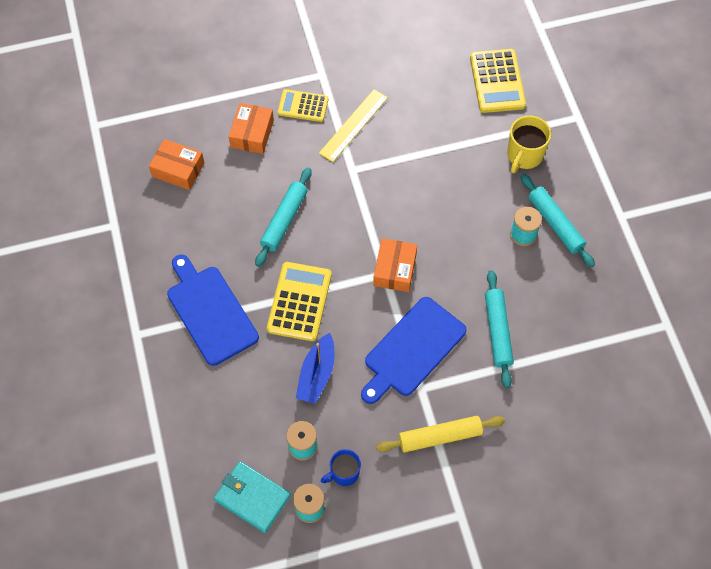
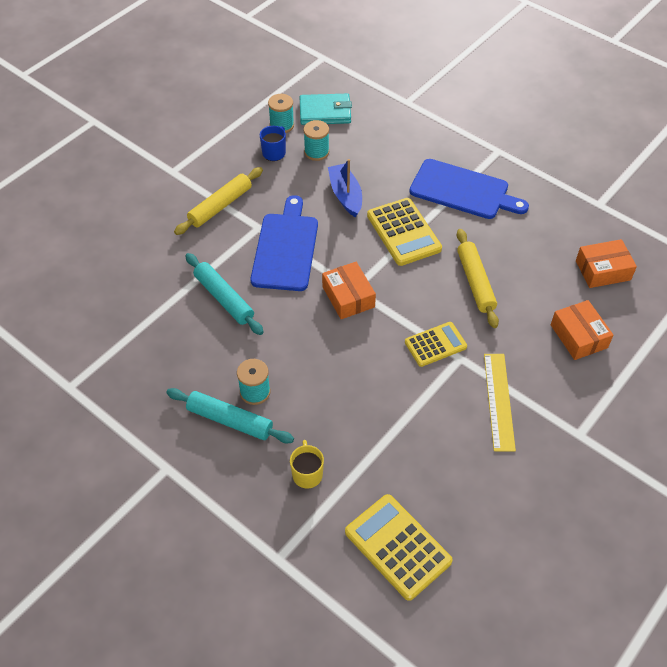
camera: 145 degrees right, 10 degrees down
(284, 220) = (475, 282): turquoise rolling pin -> yellow rolling pin
(303, 106) = (563, 390): yellow calculator -> yellow calculator (435, 344)
(524, 155) = (307, 474): yellow mug -> yellow mug, size x0.67

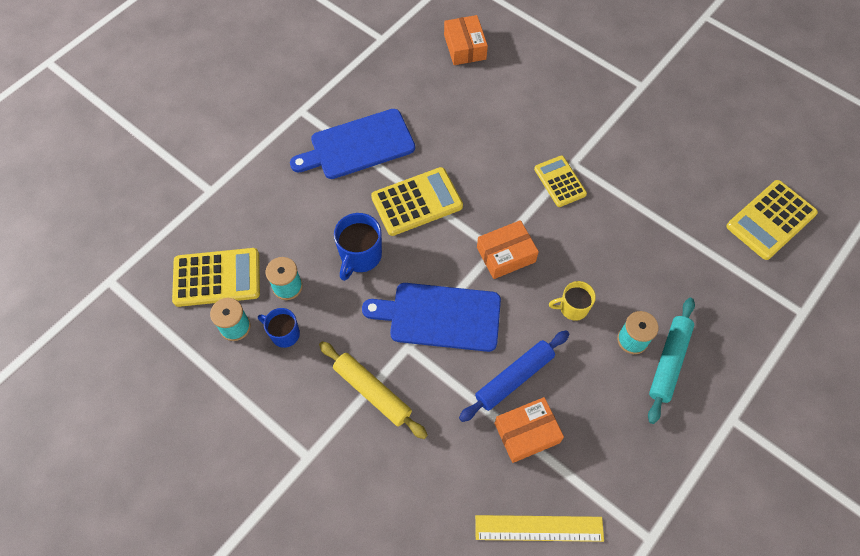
camera: 90 degrees left, 10 degrees up
(224, 298) = (514, 378): turquoise rolling pin -> blue rolling pin
(307, 474) = (715, 290): yellow mug -> yellow mug (572, 308)
(325, 112) = (217, 277): turquoise wallet -> yellow calculator
(345, 195) = (360, 256): blue boat -> blue mug
(463, 190) = (358, 146): blue cutting board -> blue cutting board turned 135 degrees counterclockwise
(475, 282) = (482, 145): yellow rolling pin -> none
(498, 401) = (617, 138): yellow ruler -> yellow ruler (539, 528)
(578, 336) = (541, 73): orange box -> orange box (527, 433)

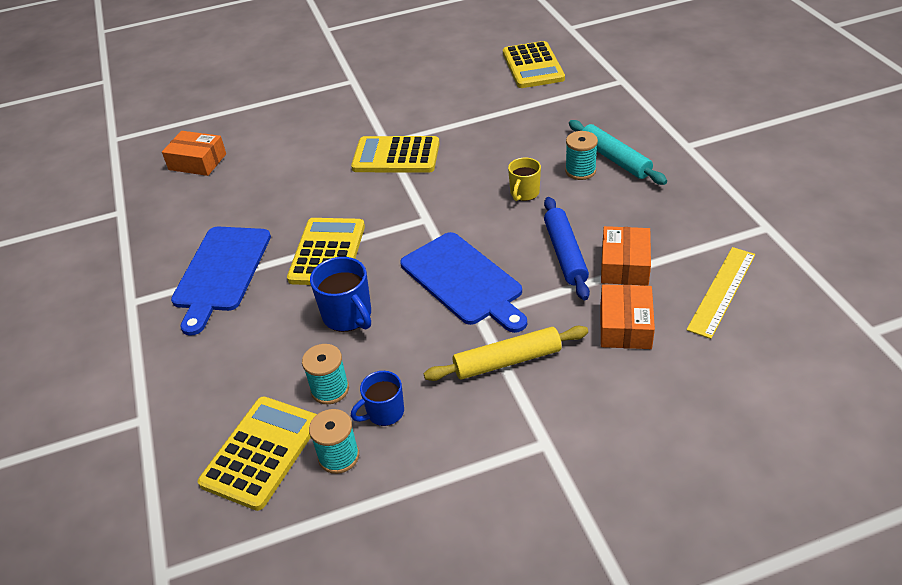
camera: 55 degrees left, 20 degrees down
(440, 317) = (464, 281): blue cutting board -> blue cutting board turned 75 degrees counterclockwise
(506, 255) = (438, 214): orange box -> orange box (625, 326)
(560, 181) = (396, 156): yellow calculator -> yellow calculator, size x1.53

